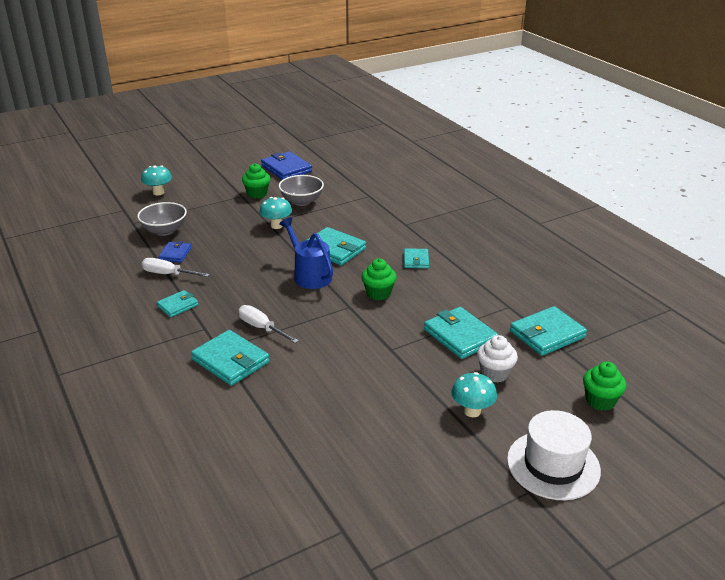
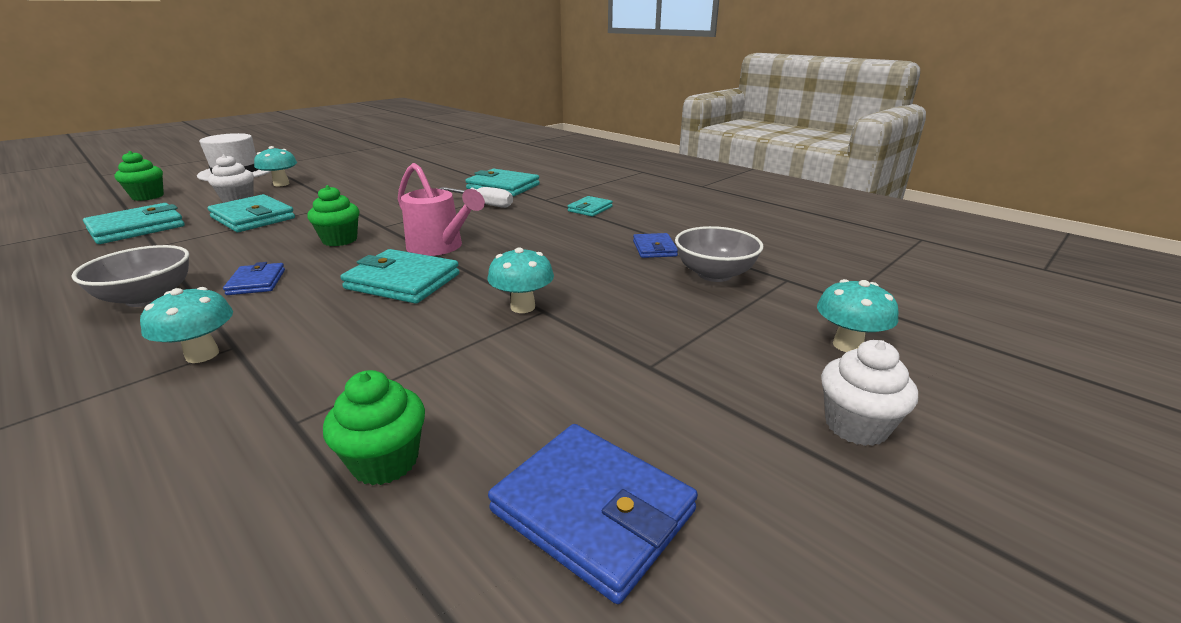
camera: 165 degrees right, 5 degrees down
(168, 274) = (635, 229): white screwdriver -> none
(196, 173) = (856, 426): none -> white cupcake
(257, 194) = (615, 378): green cupcake -> green cupcake (385, 461)
(301, 201) = (489, 372): grey bowl -> grey bowl (148, 298)
(309, 275) = (440, 247): blue watering can -> pink watering can
(416, 222) = (202, 355): none -> turquoise mushroom
(416, 260) = (256, 282): turquoise wallet -> blue wallet

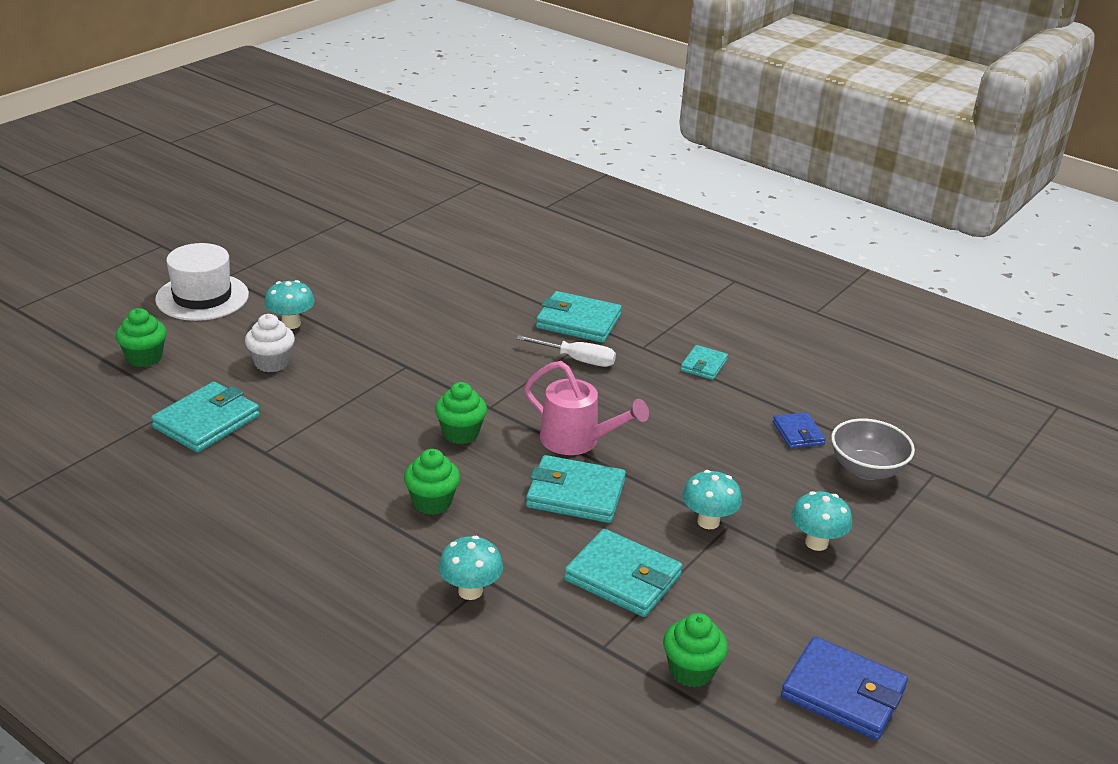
camera: 10 degrees left, 5 degrees up
(148, 298) = (347, 529): grey bowl -> none
(253, 218) = (325, 397): turquoise wallet -> turquoise wallet (623, 577)
(256, 282) = (432, 502): blue wallet -> green cupcake
(847, 345) = (990, 550): turquoise mushroom -> turquoise mushroom (816, 543)
(856, 426) = (998, 623): white cupcake -> none

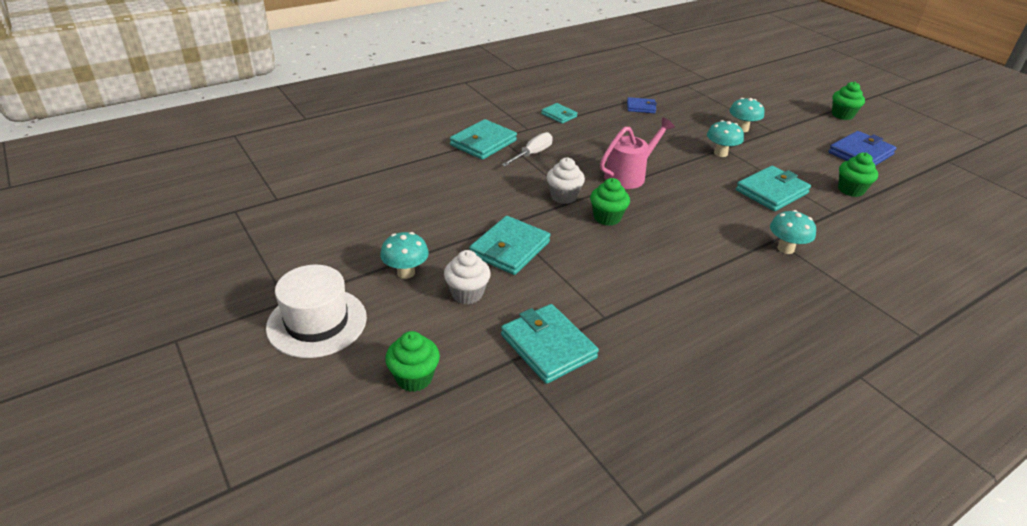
camera: 70 degrees left, 5 degrees up
(432, 502) = (688, 245): green cupcake -> green cupcake (842, 115)
(490, 396) = (563, 196): none -> white cupcake
(575, 494) = (687, 189): turquoise wallet -> turquoise wallet (510, 249)
(866, 469) = (679, 99): grey bowl -> none

